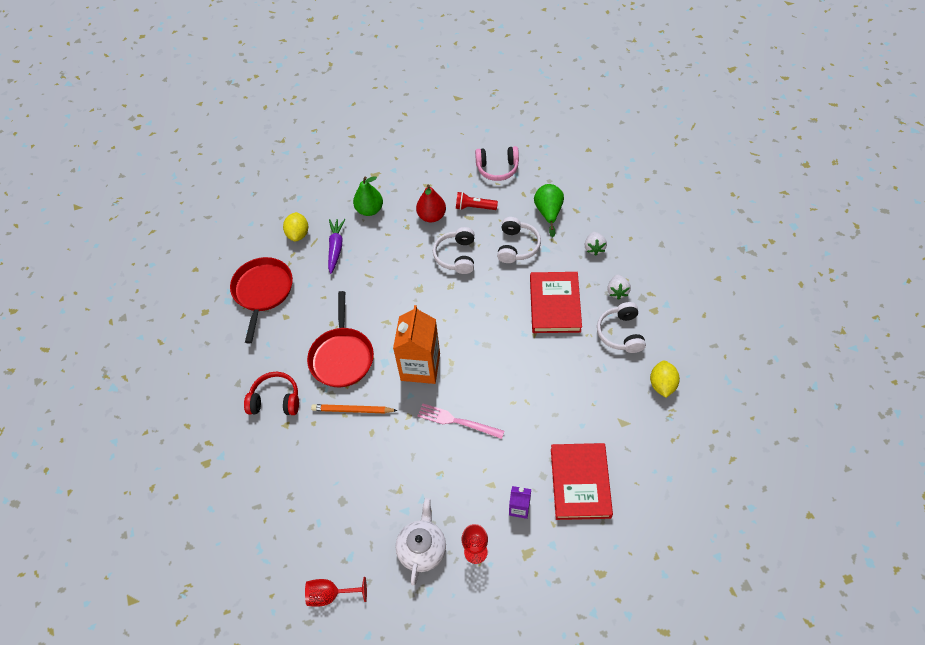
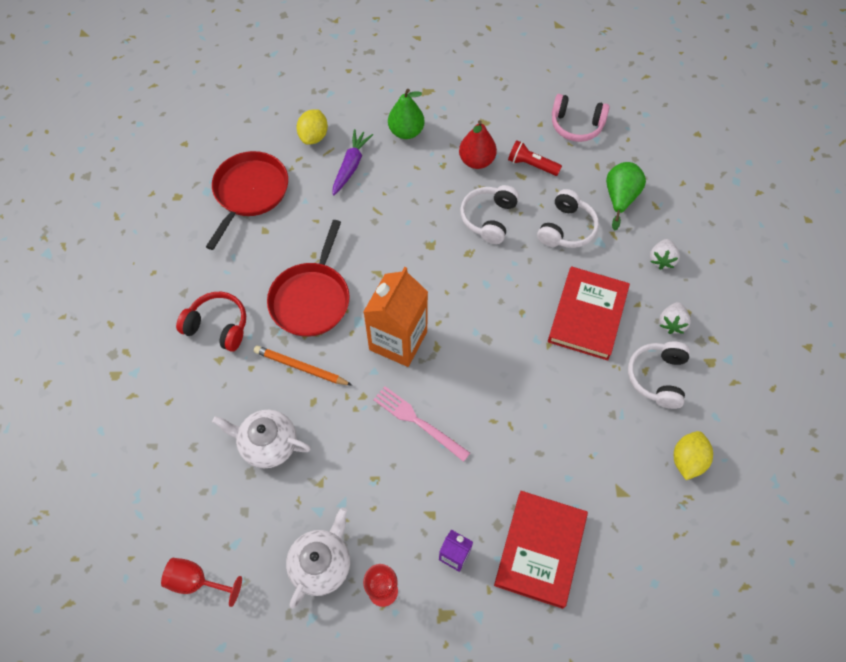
camera: 15 degrees right, 5 degrees up
(348, 475) = (268, 444): none -> white teapot

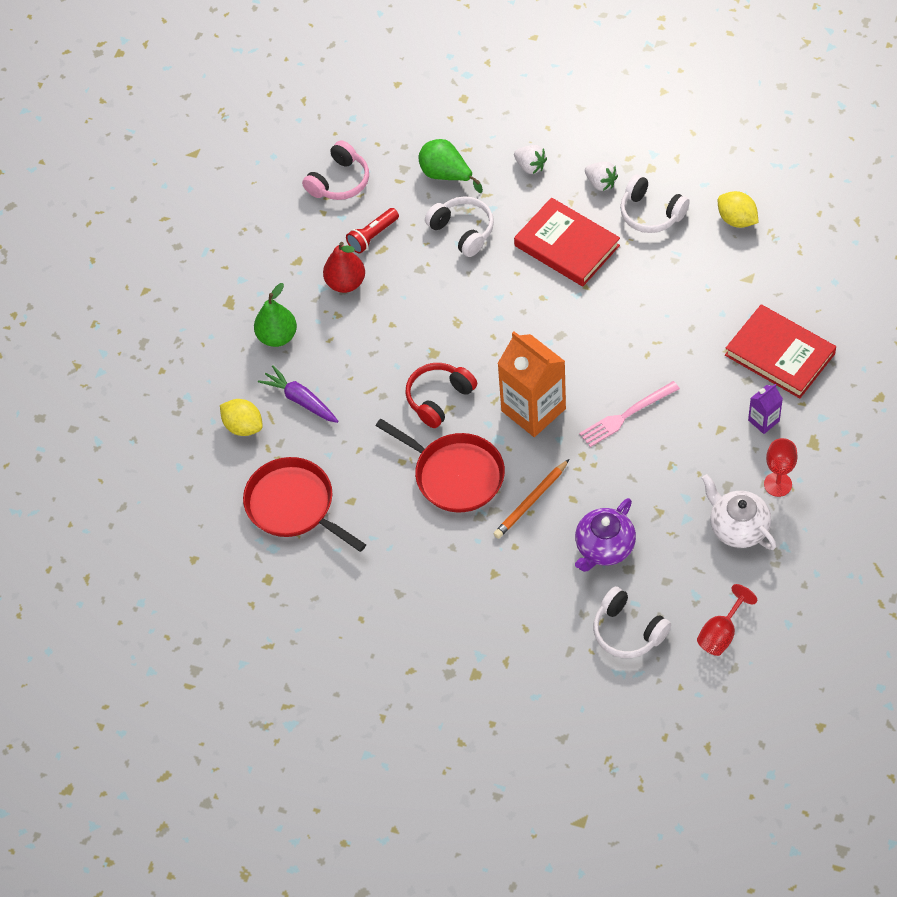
camera: 65 degrees left, 5 degrees down
(218, 326) = (454, 567): red headphones -> red headphones (439, 398)
(268, 444) = (604, 547): white teapot -> purple teapot
(489, 218) = (423, 293): white headphones -> white headphones (628, 631)

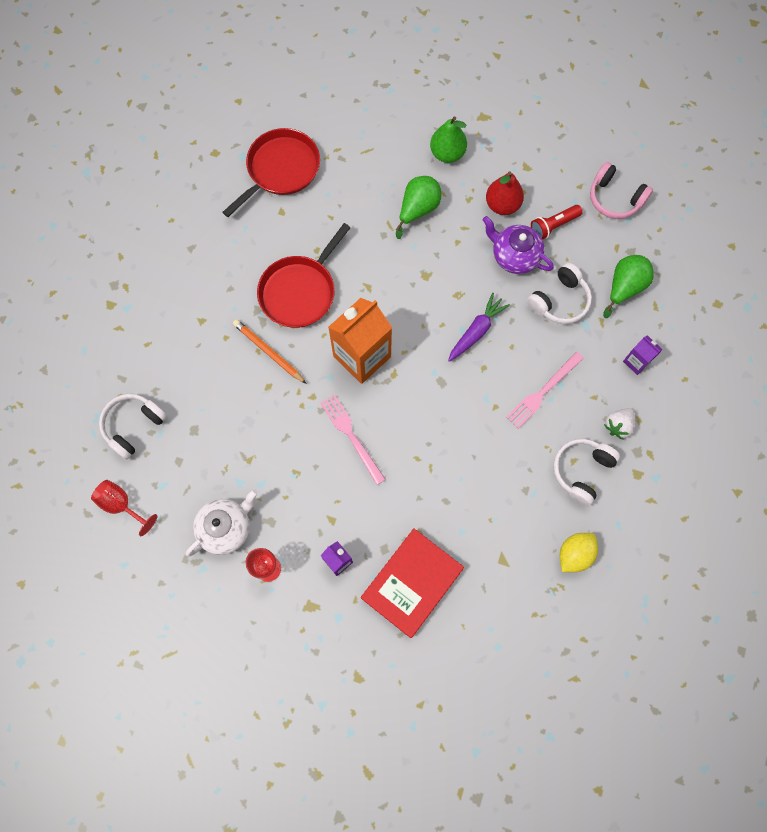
camera: 85 degrees right, 15 degrees up
(243, 426) = (359, 131): yellow lemon -> none
(300, 400) = (382, 172): purple carrot -> purple carrot (476, 331)
(350, 363) = (418, 209): none -> green pear
(372, 236) = (553, 226): red flashlight -> red flashlight turned 75 degrees counterclockwise
(439, 398) = (378, 279): red headphones -> none
(530, 166) = (636, 362): white strawberry -> purple carton
(567, 245) = (543, 391): red book -> pink fork
(604, 547) = (217, 410): purple teapot -> purple teapot (514, 256)

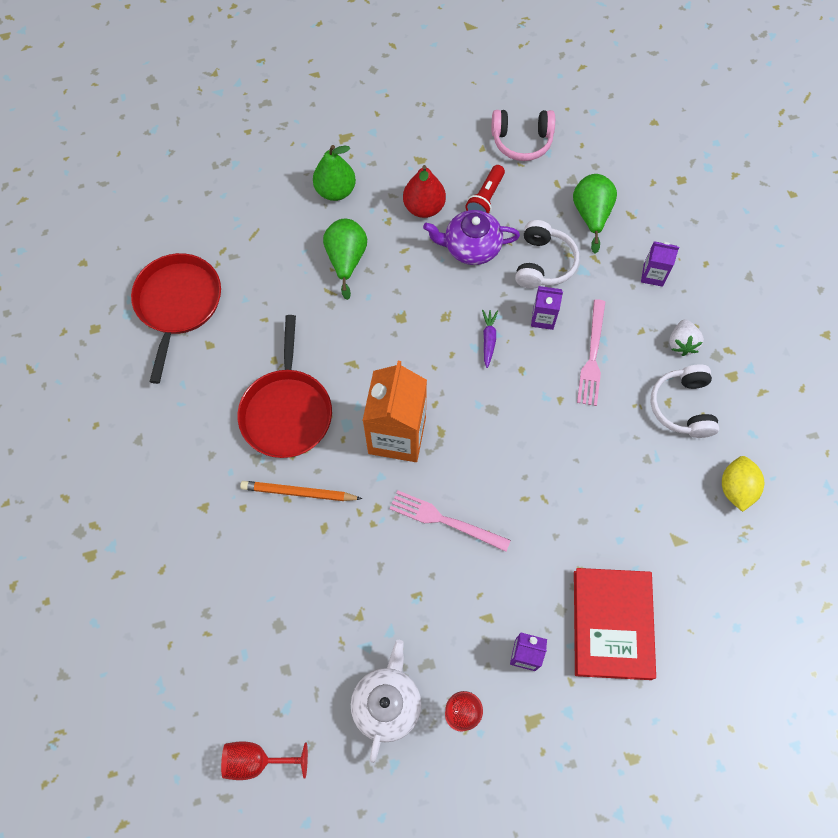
camera: 35 degrees left, 5 degrees down
(134, 426) = (210, 666): white headphones -> none
(476, 331) = (488, 339): purple carrot -> purple carrot, size x0.64
(528, 341) = (543, 318): none -> purple carton

